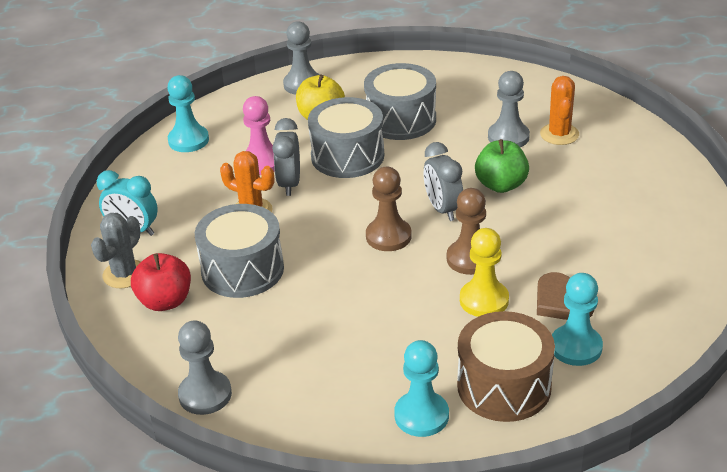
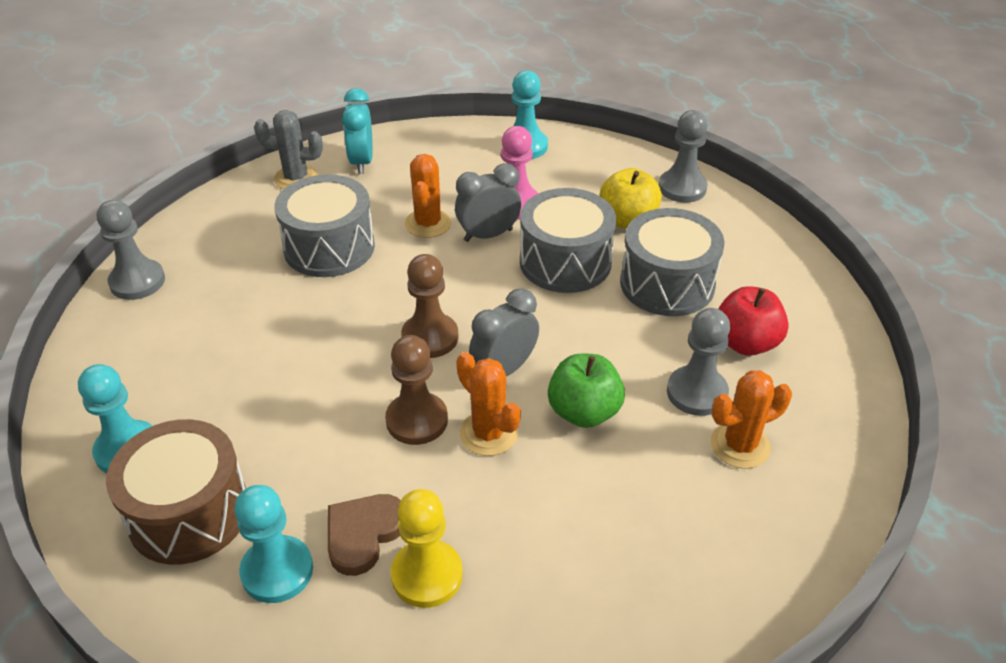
camera: 65 degrees right, 5 degrees up
(165, 301) = (264, 214): red apple -> red apple (745, 343)
(484, 300) = (341, 454): yellow pawn -> yellow pawn (427, 575)
(499, 229) = (488, 433): none -> orange cactus

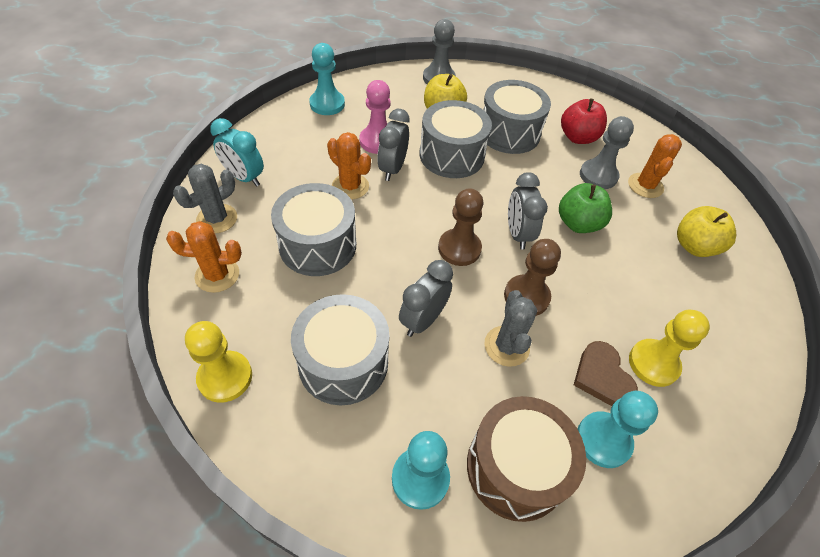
camera: 55 degrees left, 10 degrees up
(137, 281) = (225, 377): grey pawn -> yellow pawn
(210, 337) = (343, 362): none -> grey drum
(307, 360) = (423, 320): none -> grey clock
(332, 436) = (506, 346): none -> grey cactus
(488, 433) = (563, 271): orange cactus -> orange cactus (217, 275)
(682, 543) = (694, 246): none -> yellow apple

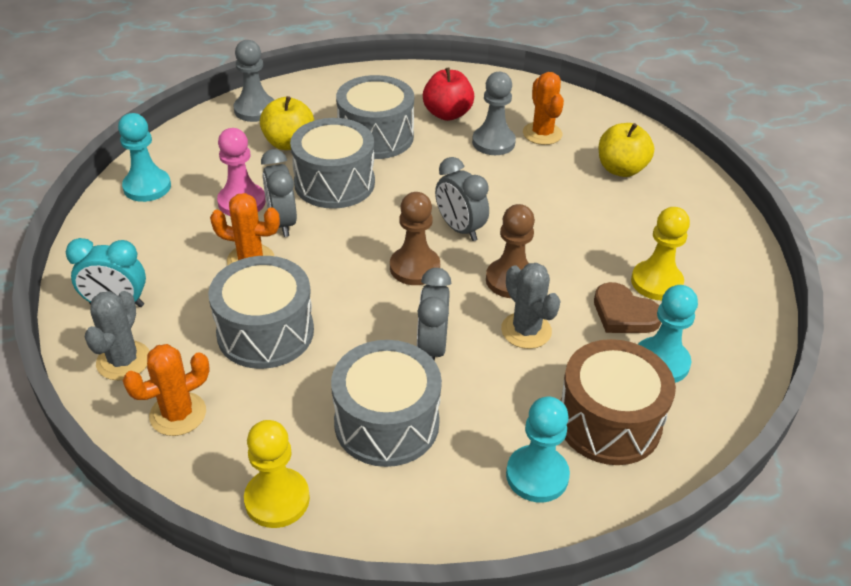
camera: 30 degrees left, 10 degrees down
(578, 223) = (508, 194): green apple -> none

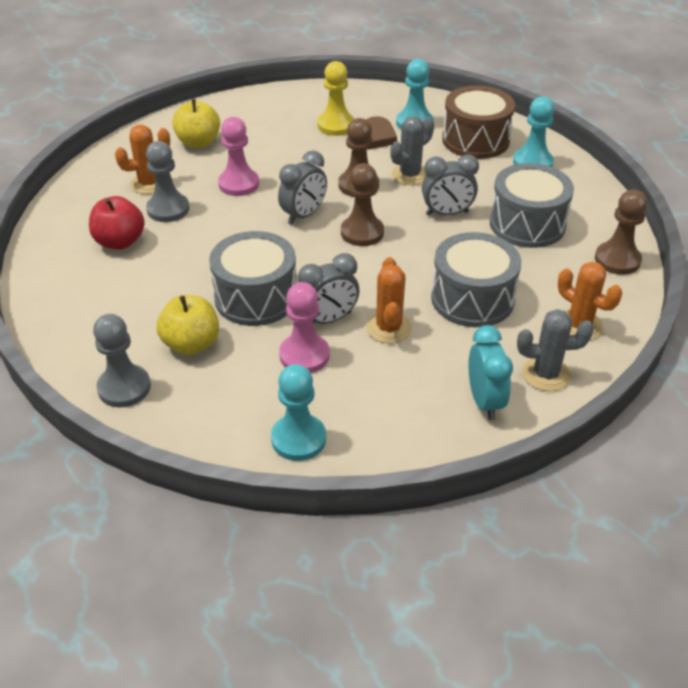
camera: 100 degrees left, 0 degrees up
(277, 499) = (617, 260): yellow pawn -> brown pawn
(376, 136) = (169, 283): grey drum -> none
(530, 190) = (239, 184): none -> pink pawn

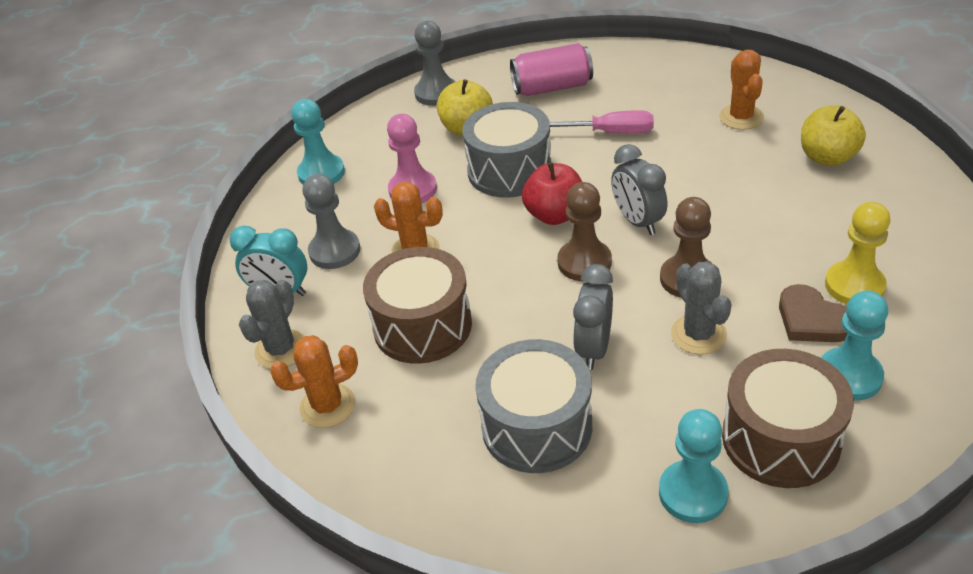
camera: 115 degrees right, 0 degrees up
(107, 299) = (552, 87): none -> pink can
(120, 242) = (638, 96): red apple -> red apple (555, 215)
(168, 209) = (685, 127): grey pawn -> grey pawn (335, 251)
(183, 247) = (612, 133): none -> pink screwdriver
(239, 184) = (721, 180): pink pawn -> none
(328, 319) = (451, 212): grey clock -> none
(472, 299) = (422, 326): grey drum -> brown drum
(617, 260) = (416, 499): brown pawn -> none

